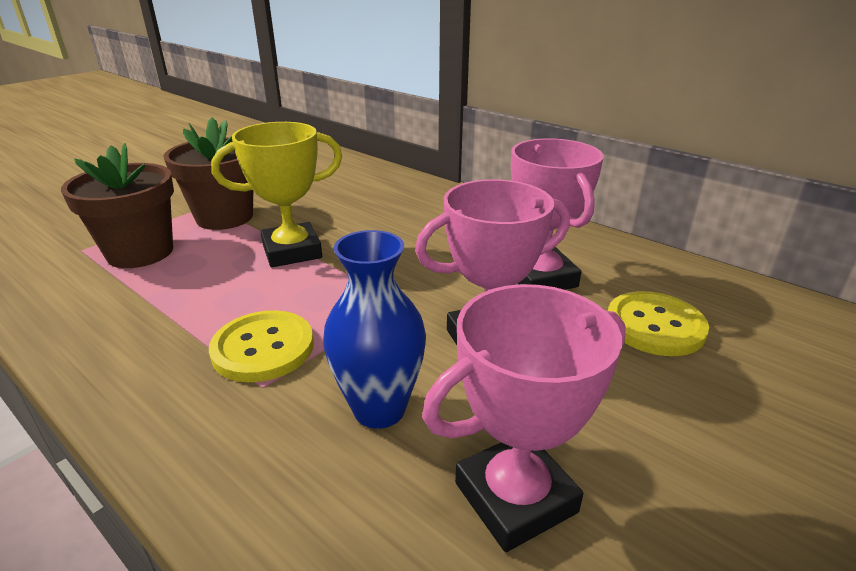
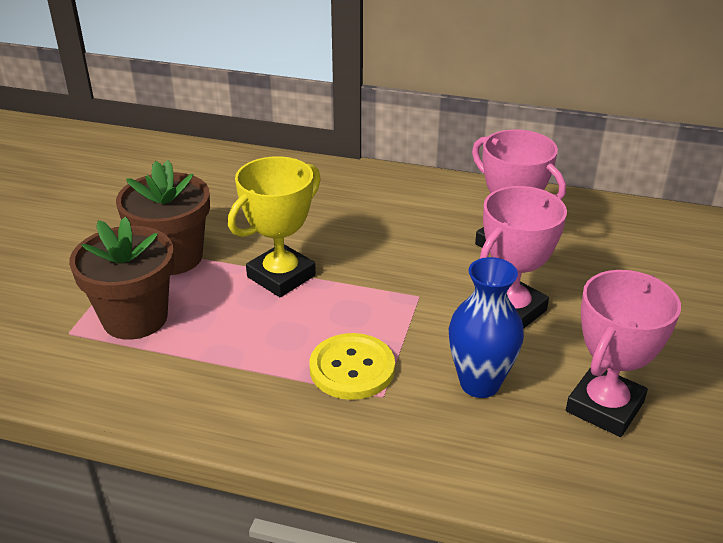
camera: 25 degrees left, 5 degrees up
(655, 326) = (611, 263): yellow button -> none

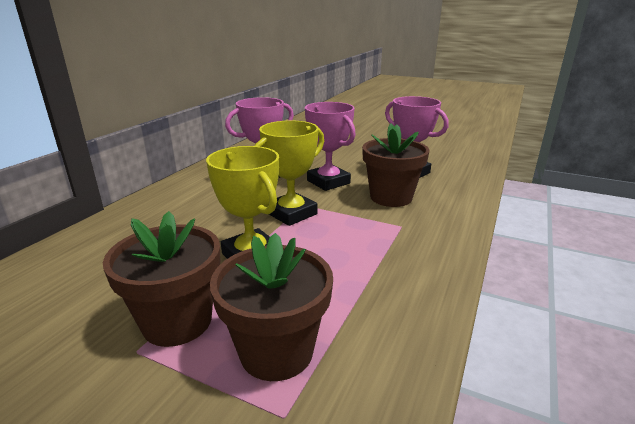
camera: 80 degrees left, 10 degrees down
(352, 368) = (374, 234): yellow button -> none
(389, 289) = (291, 213): none -> yellow trophy
(479, 383) = (391, 197): blue vase -> brown flower pot

